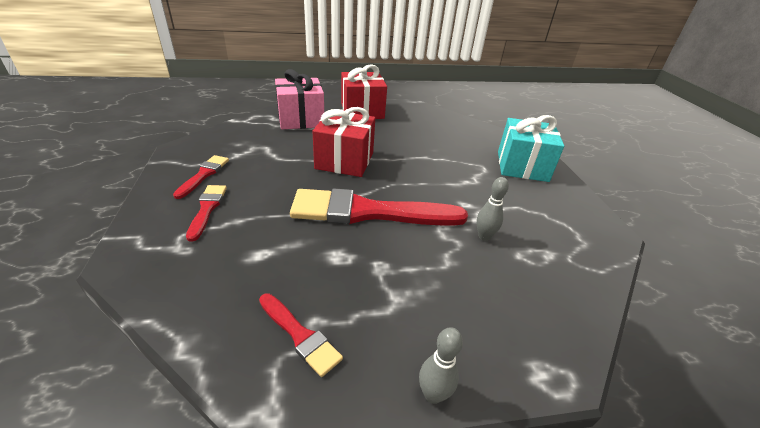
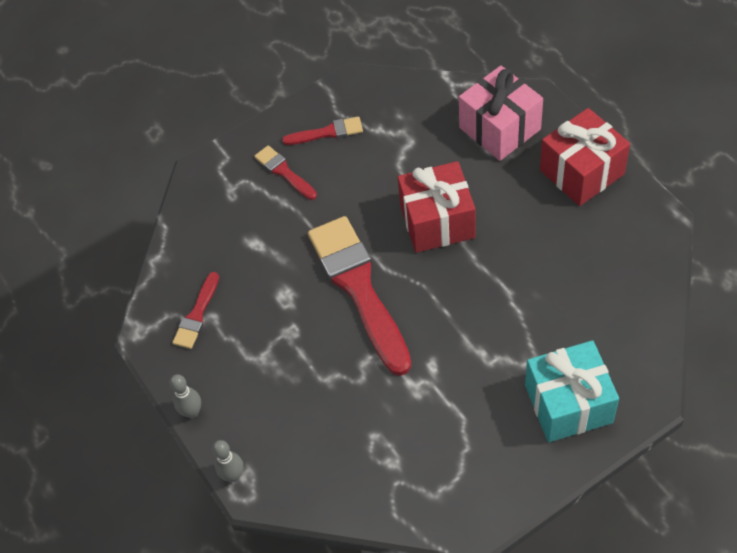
camera: 75 degrees right, 20 degrees up
(207, 209) = (284, 172): red brush -> red brush turned 105 degrees counterclockwise
(484, 236) = (384, 398): grey bowling pin -> grey bowling pin (233, 475)

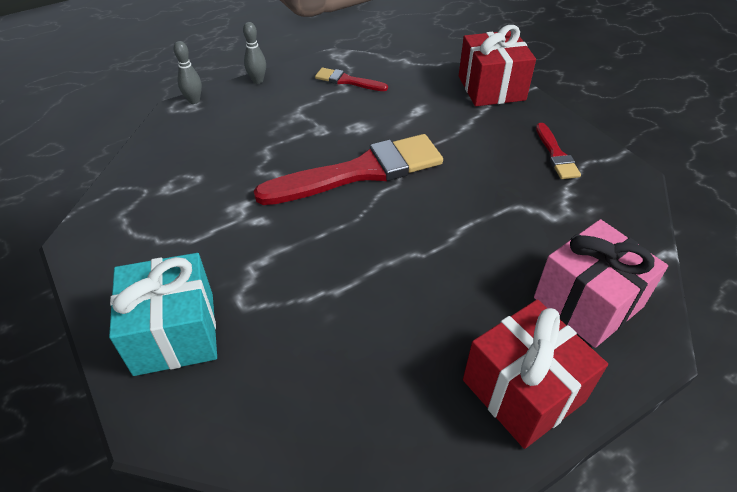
camera: 85 degrees right, 10 degrees down
(284, 172) = (501, 126): red brush -> none
(437, 221) = (440, 233): red gift -> red gift (491, 88)

